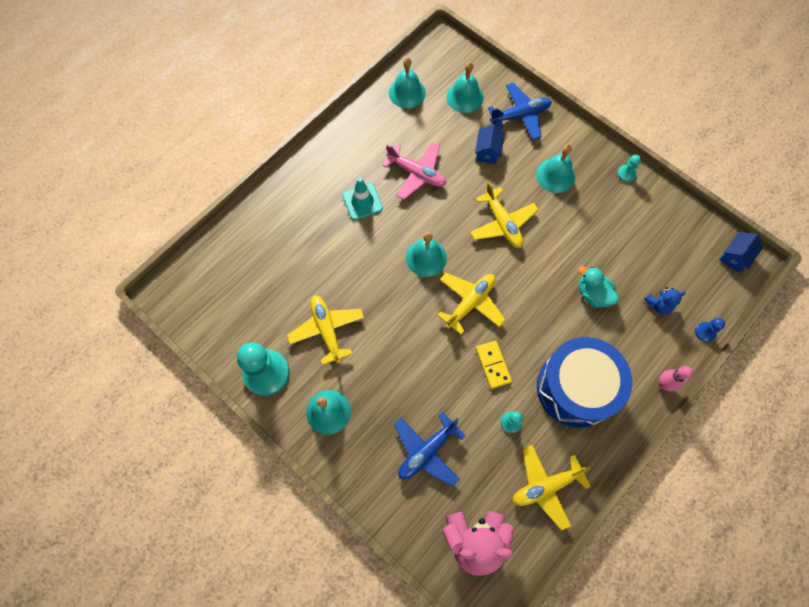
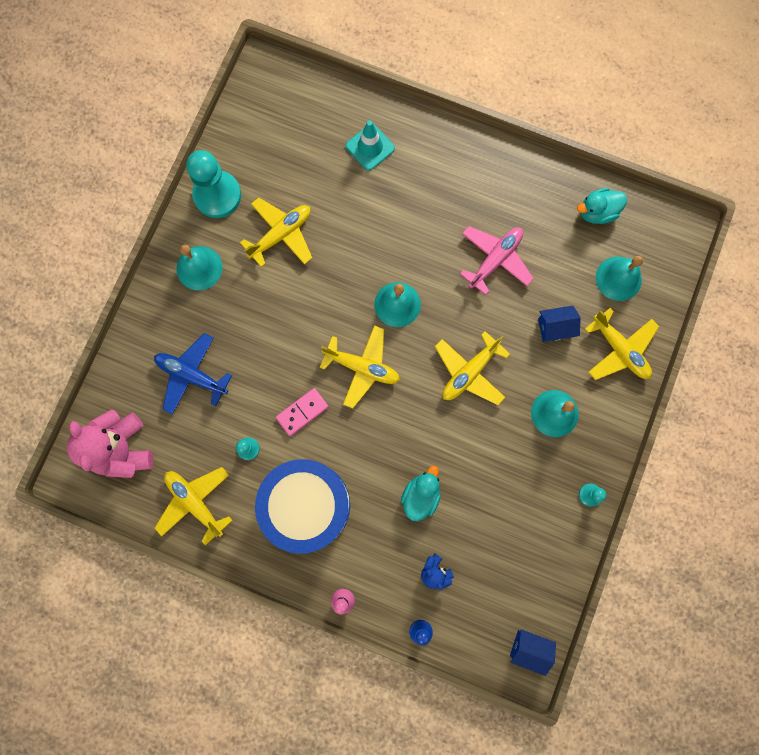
camera: 70 degrees right, 10 degrees up
(362, 202) = (437, 215): turquoise traffic cone -> turquoise traffic cone (370, 147)
(407, 92) = (597, 212): turquoise bell -> turquoise duck
(417, 173) = (495, 260): pink plane -> pink plane turned 150 degrees counterclockwise
(493, 365) = (302, 412): yellow domino -> pink domino
(520, 115) = (619, 349): blue plane -> yellow plane

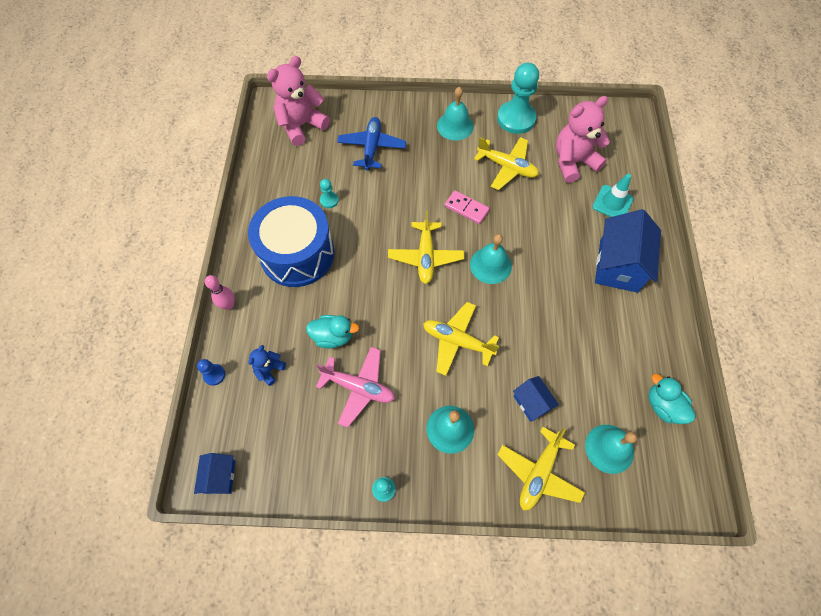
camera: 70 degrees right, 15 degrees down
(195, 502) = (276, 180): yellow plane -> none
(302, 161) = (573, 162): none -> pink teddy bear
(302, 412) = (371, 226): pink domino -> pink domino (466, 208)
(444, 179) = (618, 265): none -> blue house
(495, 260) = (568, 329): pink plane -> pink plane (359, 387)

